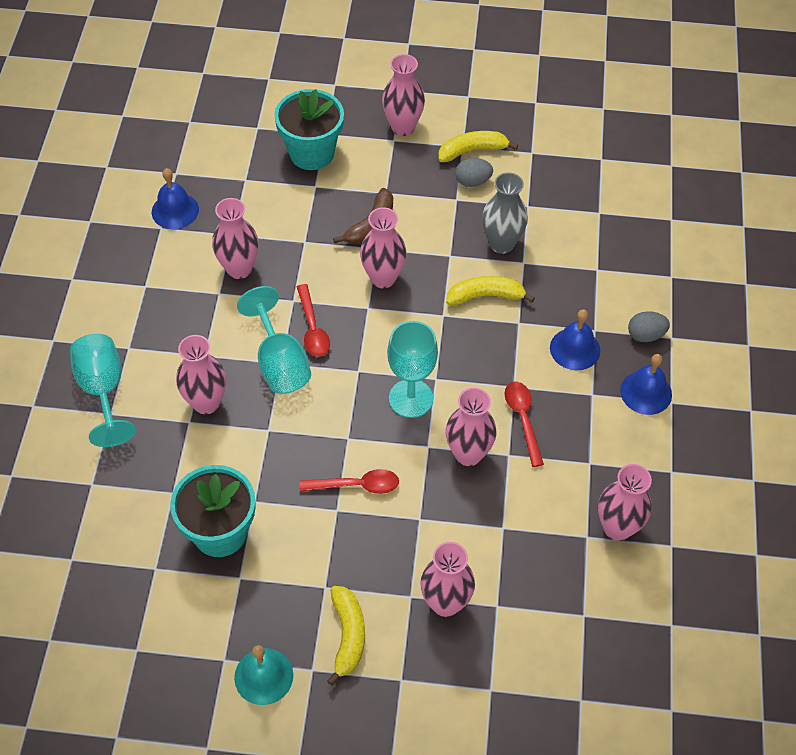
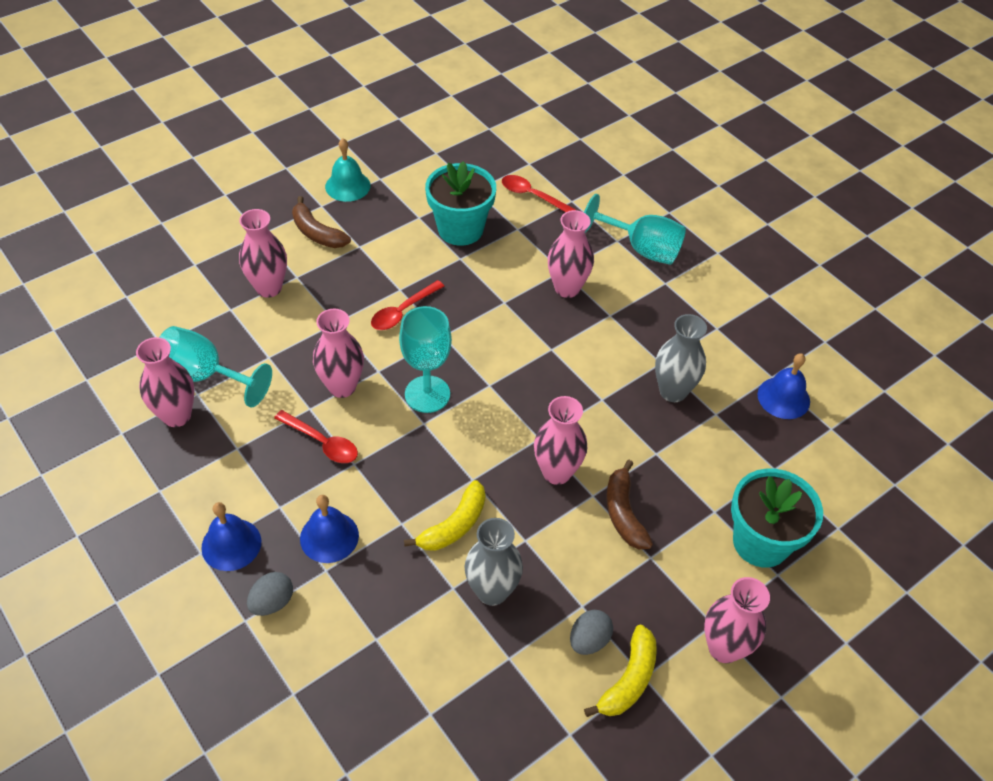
camera: 135 degrees right, 5 degrees down
(239, 269) = (673, 391): pink vase -> grey vase
(279, 363) = (552, 348): turquoise goblet -> turquoise goblet (204, 375)
(312, 328) = (561, 390): red spoon -> red spoon (532, 196)
(347, 636) = (317, 233): yellow banana -> brown banana

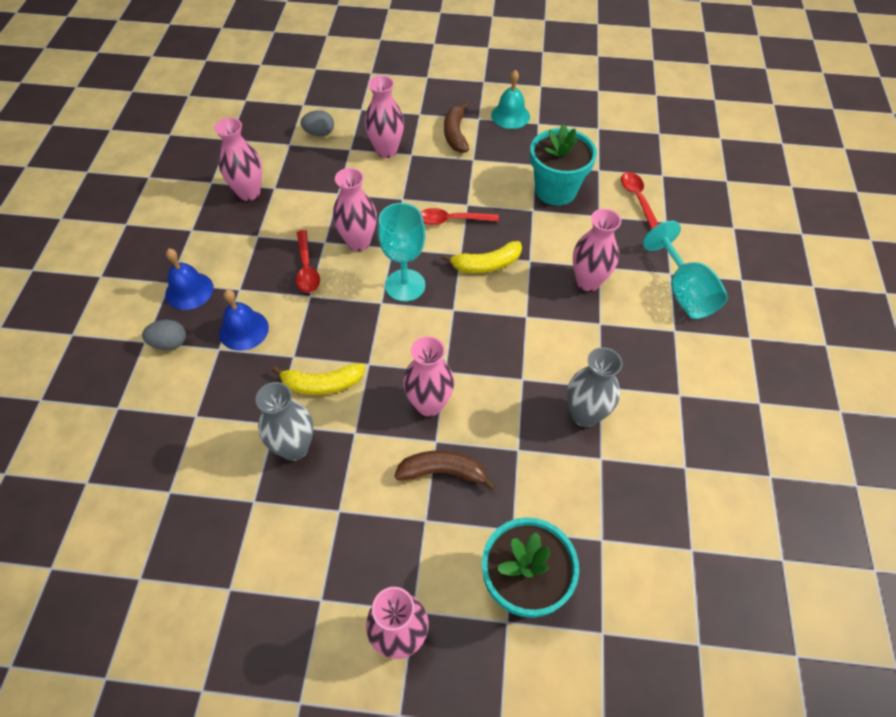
camera: 45 degrees right, 5 degrees up
(204, 375) = (290, 179): turquoise goblet -> none
(589, 640) = (315, 538): grey egg -> grey egg (319, 133)
(624, 513) = (443, 472): brown banana -> brown banana turned 60 degrees clockwise
(628, 680) = (308, 591): yellow banana -> yellow banana (486, 264)
(783, 397) = (675, 491): blue bell -> none

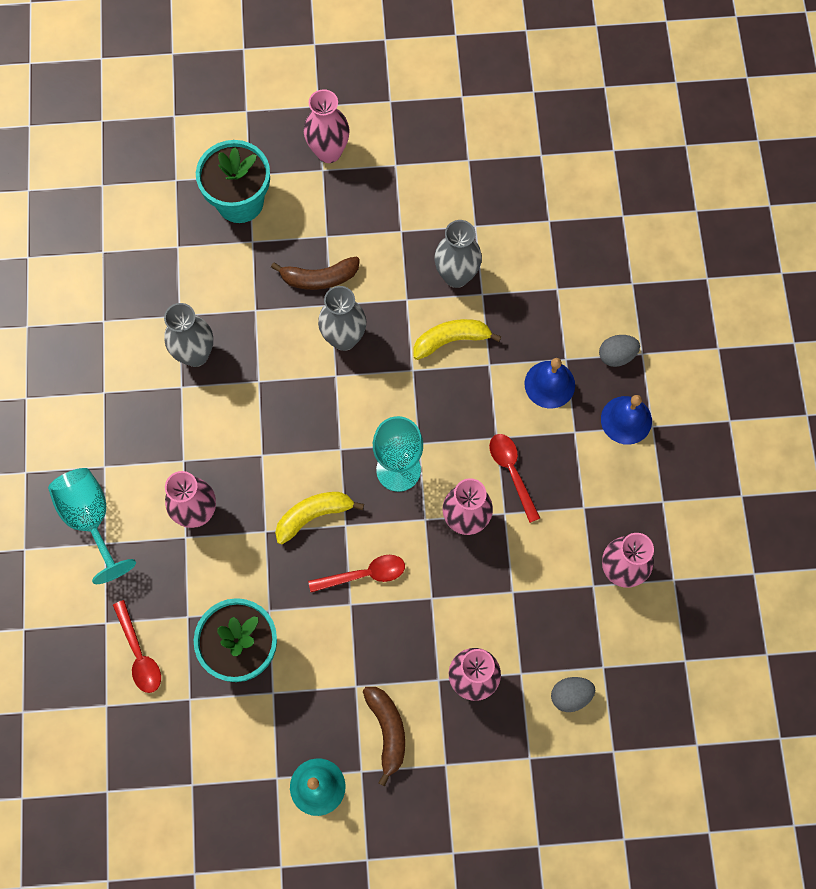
camera: 170 degrees right, 15 degrees up
(429, 404) = (344, 338): pink vase -> grey vase

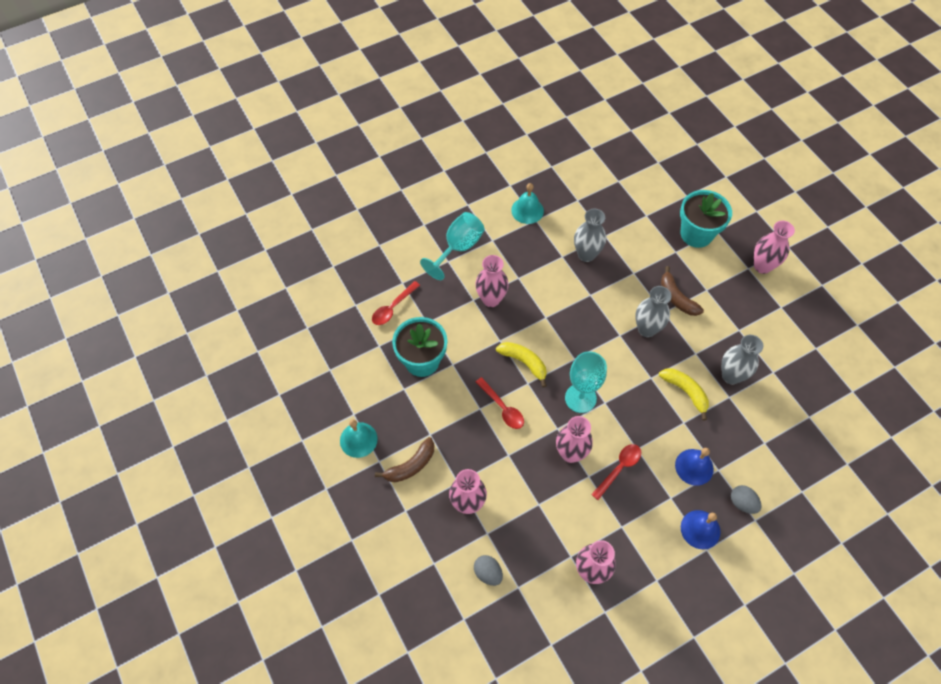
camera: 65 degrees right, 10 degrees down
(82, 395) = (527, 210): none -> turquoise bell

